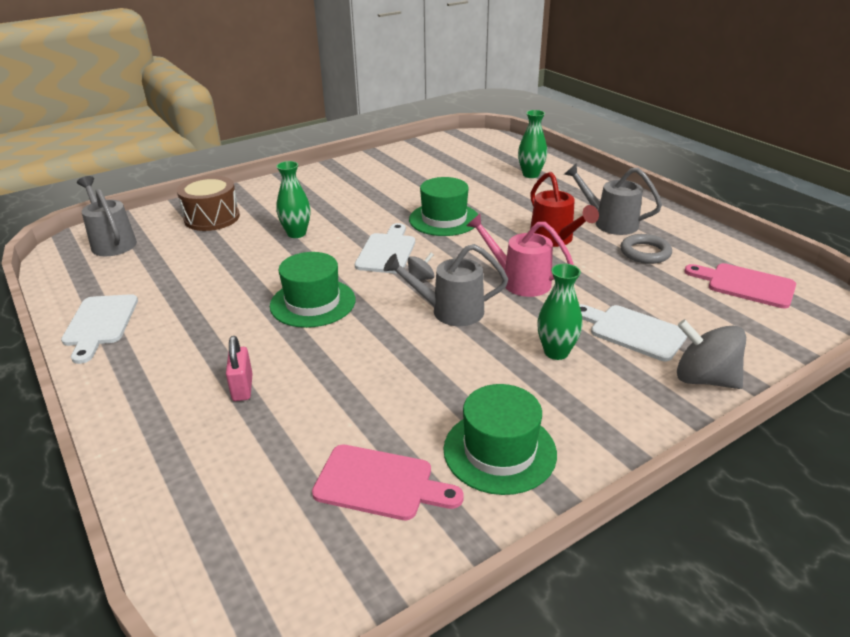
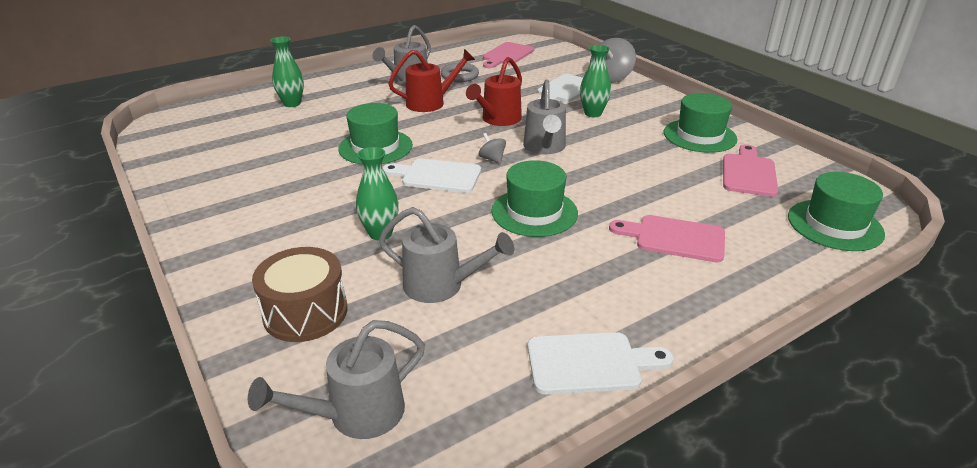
camera: 90 degrees left, 0 degrees up
(219, 262) = (442, 286): none -> grey watering can
(226, 545) = (834, 225): none -> green hat
(242, 388) = (674, 238): pink padlock -> pink cutting board
(519, 281) = (498, 120): pink watering can -> red watering can

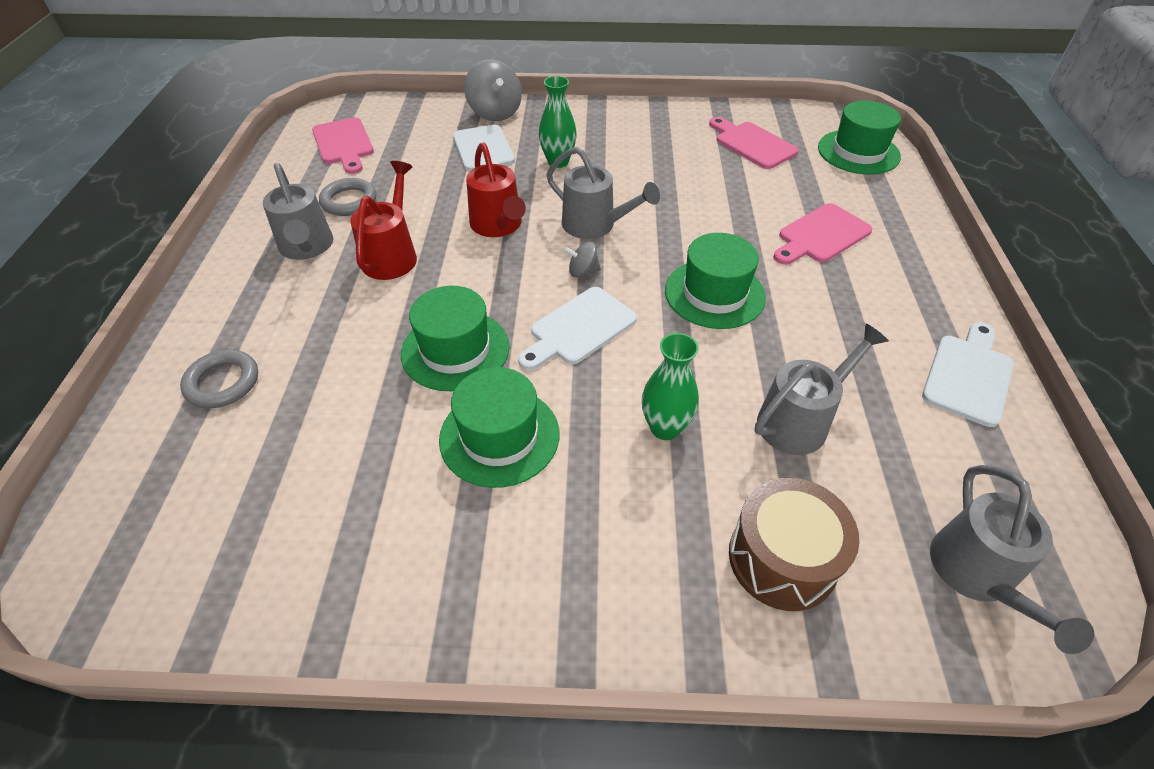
camera: 55 degrees left, 15 degrees up
(292, 103) = (222, 383): green vase -> grey ring
(699, 136) = (667, 131): green hat -> green hat (499, 436)

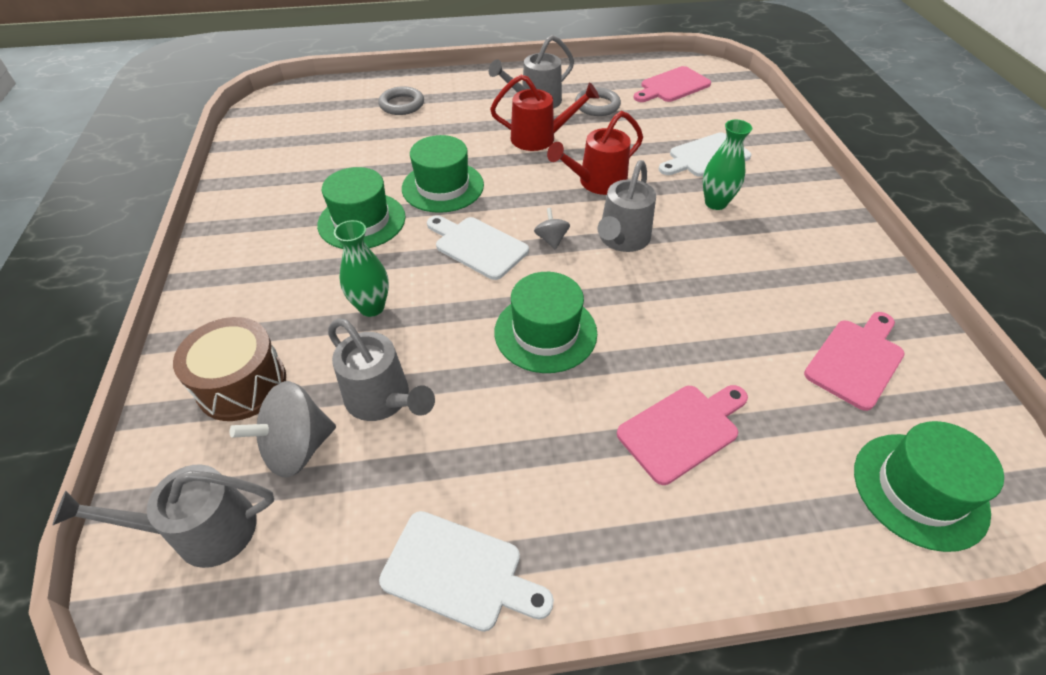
camera: 80 degrees right, 0 degrees up
(495, 113) = (777, 151): grey spinning top -> grey spinning top (297, 447)
(821, 235) = (682, 430): pink cutting board -> pink cutting board turned 105 degrees clockwise

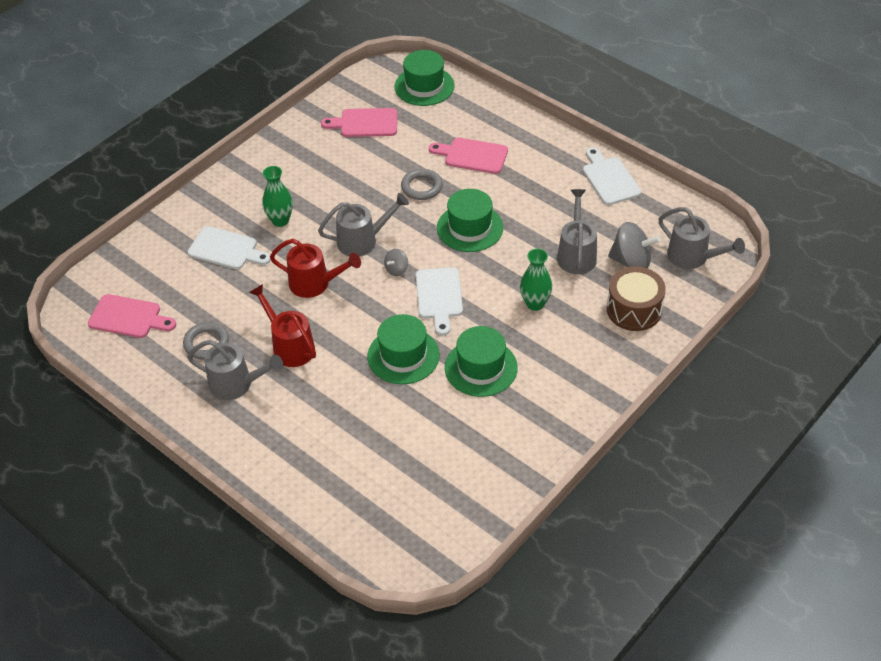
camera: 130 degrees left, 0 degrees up
(402, 104) = (327, 467): grey ring -> grey ring (421, 187)

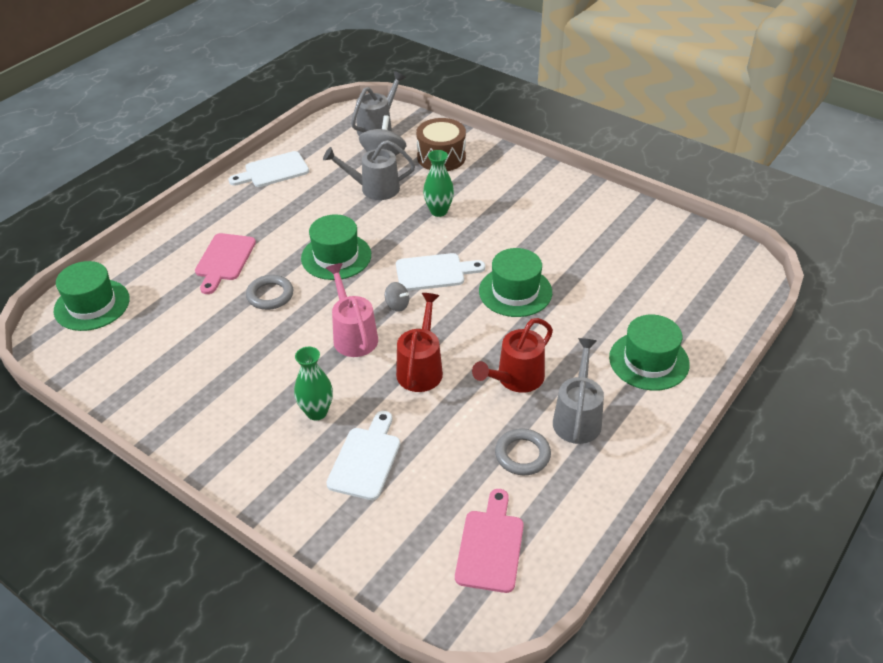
camera: 95 degrees left, 5 degrees down
(363, 240) = (353, 335): grey watering can -> pink watering can
(365, 123) = (148, 351): pink cutting board -> none
(481, 368) = (521, 241): green hat -> green hat (649, 361)

